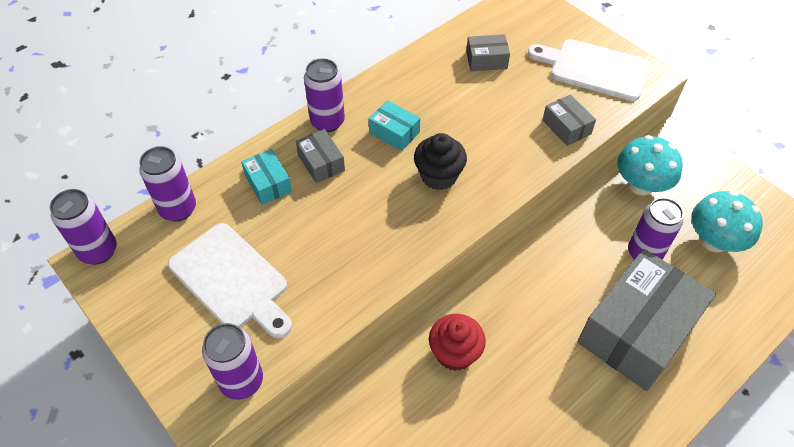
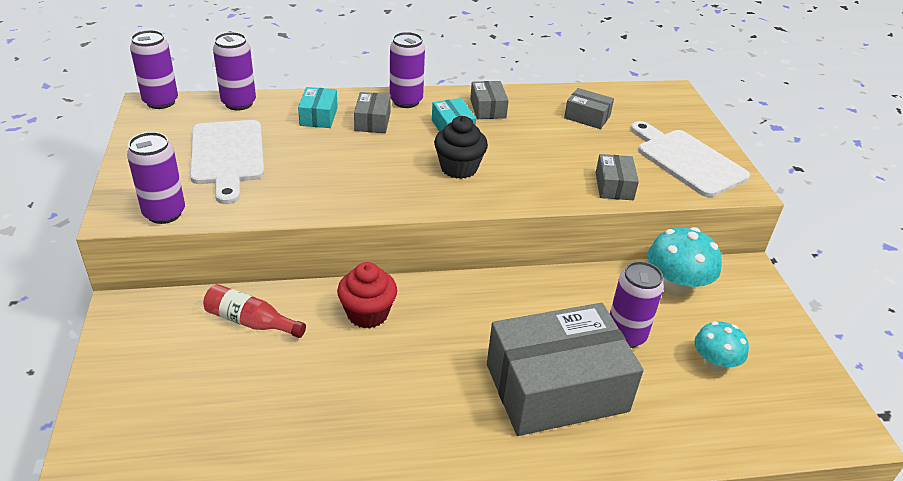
camera: 30 degrees right, 15 degrees down
(373, 423) = (251, 322): none -> red bottle
(402, 93) = (488, 108): none -> grey box
(714, 241) = (714, 363): turquoise mushroom -> turquoise mushroom, size x0.66

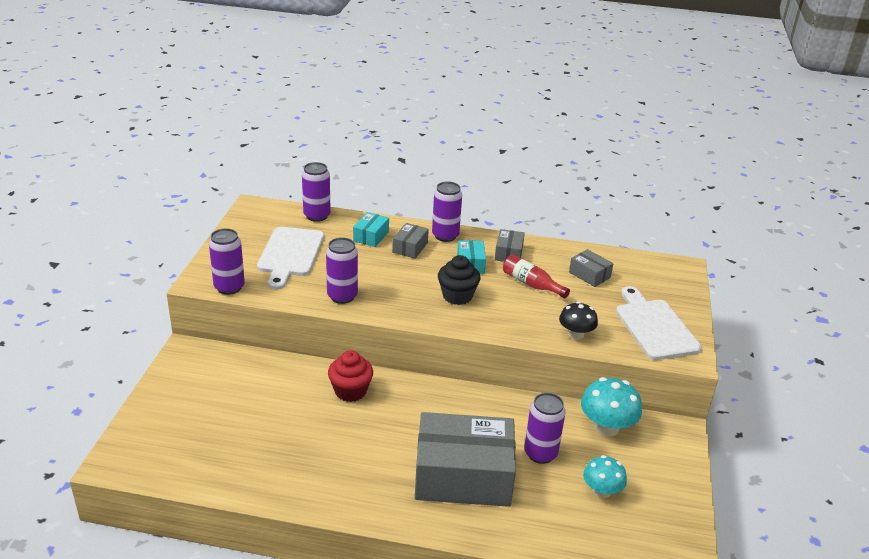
camera: 20 degrees right, 5 degrees down
(161, 102) = (262, 205): purple can -> purple can (342, 296)
(251, 322) = (266, 377): red bottle -> red bottle (531, 284)
(614, 186) = (576, 334): grey box -> black mushroom

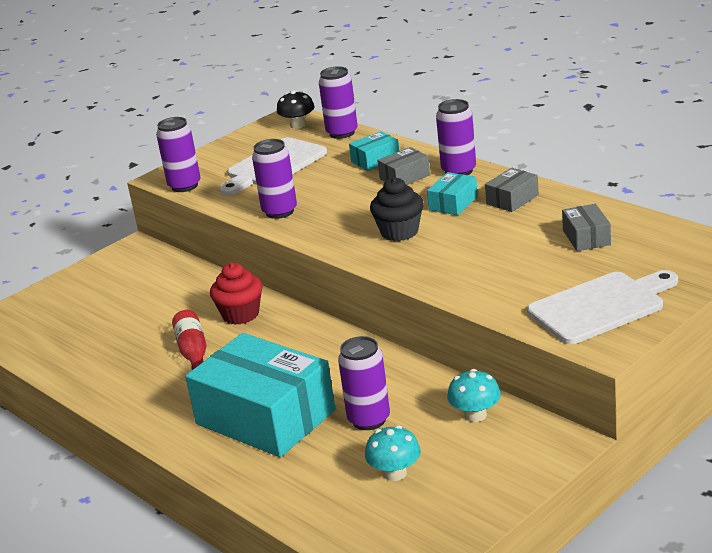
camera: 40 degrees right, 5 degrees down
(463, 476) = (265, 417): grey box -> turquoise box
(531, 284) = (500, 235): red bottle -> red bottle (193, 352)
(576, 334) = (489, 295): black mushroom -> black mushroom (298, 125)
(606, 427) = (475, 415): turquoise mushroom -> turquoise mushroom, size x0.66
(654, 326) = (601, 306): white cutting board -> white cutting board turned 45 degrees clockwise

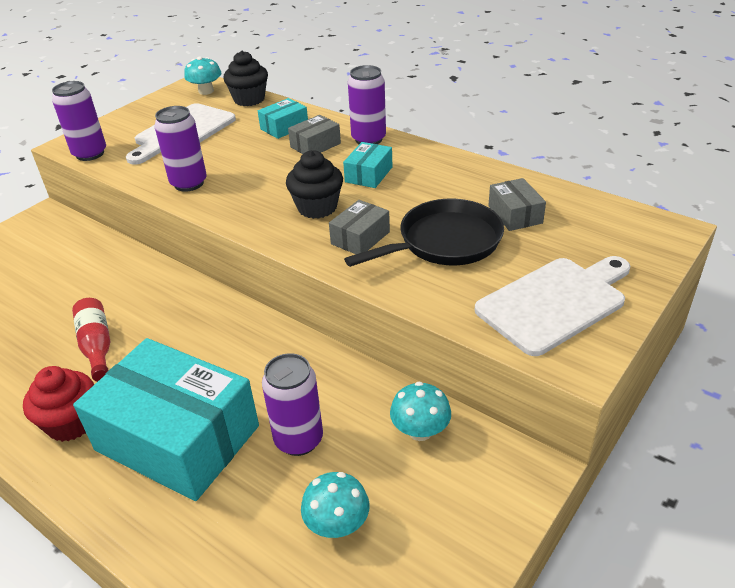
camera: 10 degrees left, 10 degrees up
(240, 314) = (151, 296): red cupcake -> red cupcake (71, 423)
(298, 125) = (206, 91): black mushroom -> turquoise mushroom
(342, 133) = (249, 99): purple can -> black cupcake
(512, 199) = (428, 170): grey box -> grey box (360, 238)
(513, 260) = (444, 242): none -> black pan

